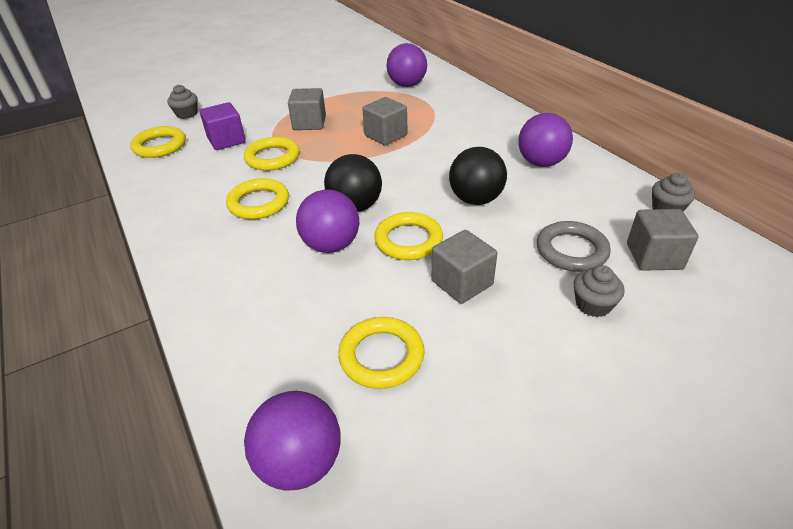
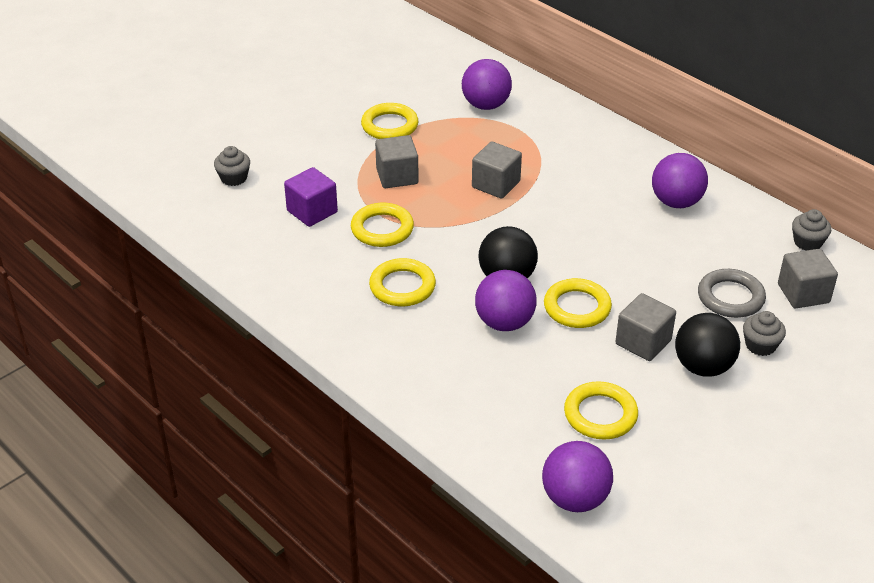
camera: 15 degrees left, 0 degrees up
(160, 146) = (235, 228): yellow ring -> yellow ring (389, 126)
(475, 199) = (624, 254): black ball -> black ball (703, 367)

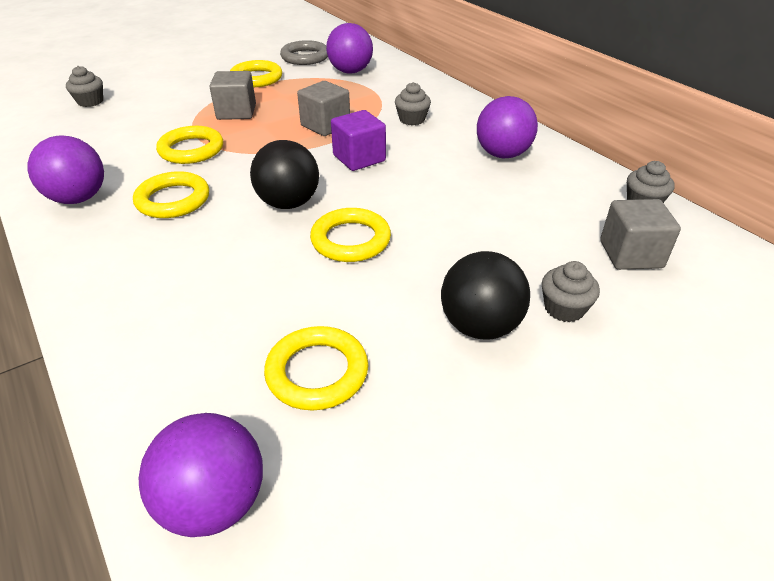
camera: 10 degrees right, 0 degrees up
(312, 211) = (137, 131): purple cube -> purple cube (359, 158)
(504, 323) = (259, 246): purple ball -> purple ball (78, 198)
(577, 167) = (412, 119): none -> grey cupcake
(643, 342) = (413, 287): grey cube -> none
(730, 297) = (538, 249): grey ring -> grey ring (305, 57)

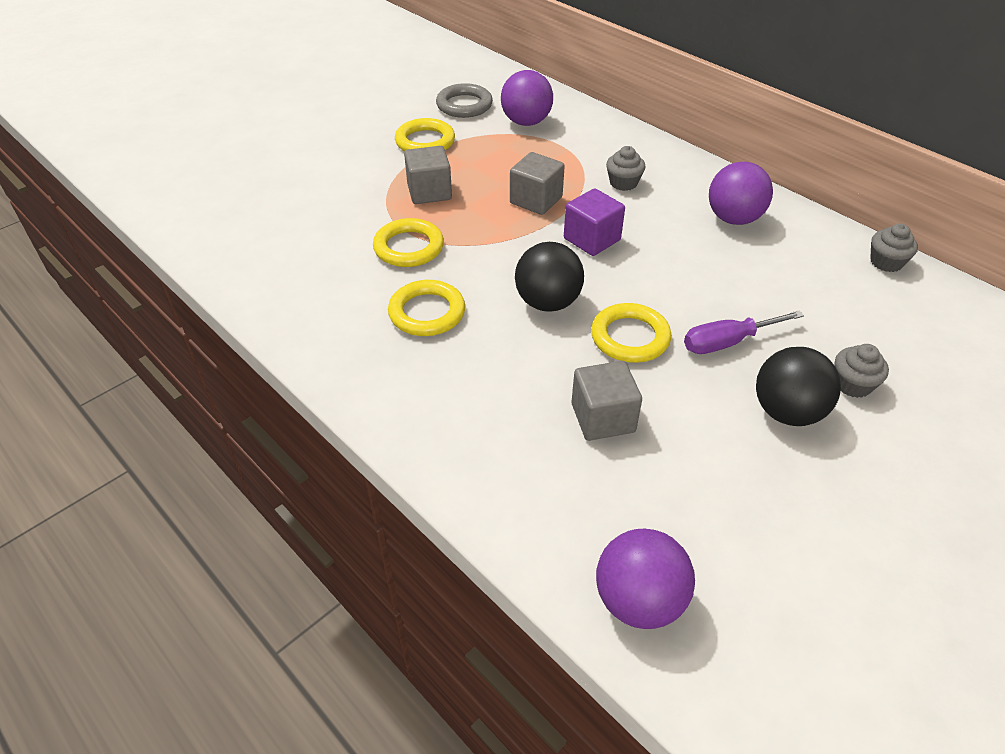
camera: 10 degrees left, 5 degrees up
(78, 198) = (325, 323): purple ball -> none
(90, 101) = (253, 194): grey cupcake -> none
(317, 372) = (665, 476): yellow ring -> none
(447, 255) = (727, 342): none -> purple screwdriver
(630, 254) = (892, 321): grey cube -> grey cube (603, 418)

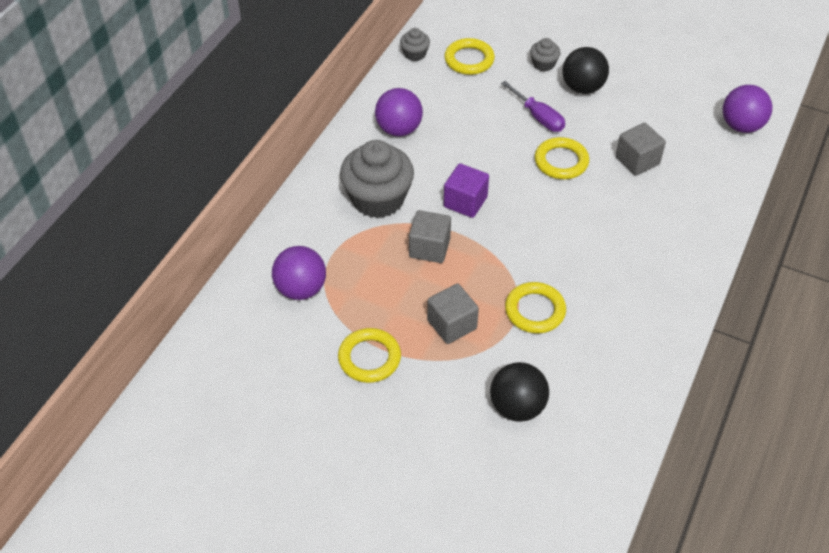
camera: 110 degrees left, 5 degrees up
(427, 312) = (601, 272): yellow ring -> yellow ring (469, 60)
(464, 105) = (284, 350): grey ring -> none
(547, 302) = (551, 209): black ball -> black ball (517, 407)
(623, 183) = (378, 199): grey cupcake -> grey cupcake, size x2.15

